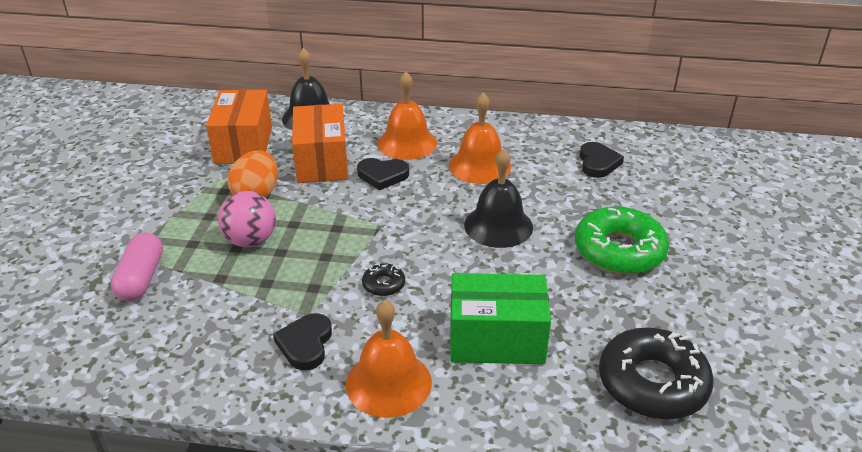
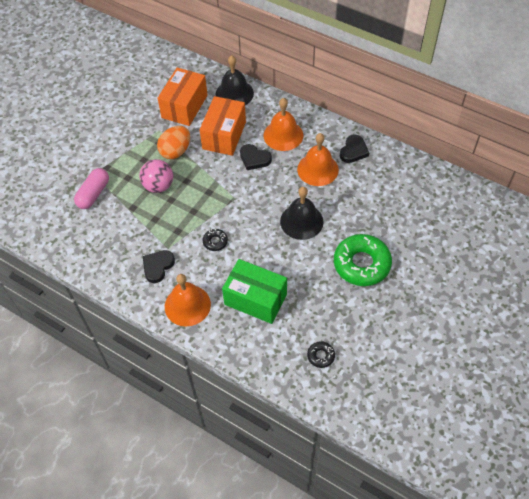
camera: 25 degrees right, 20 degrees up
(598, 163) = (394, 191): black heart -> black heart (353, 151)
(652, 383) = (320, 356): black donut -> black donut, size x0.45

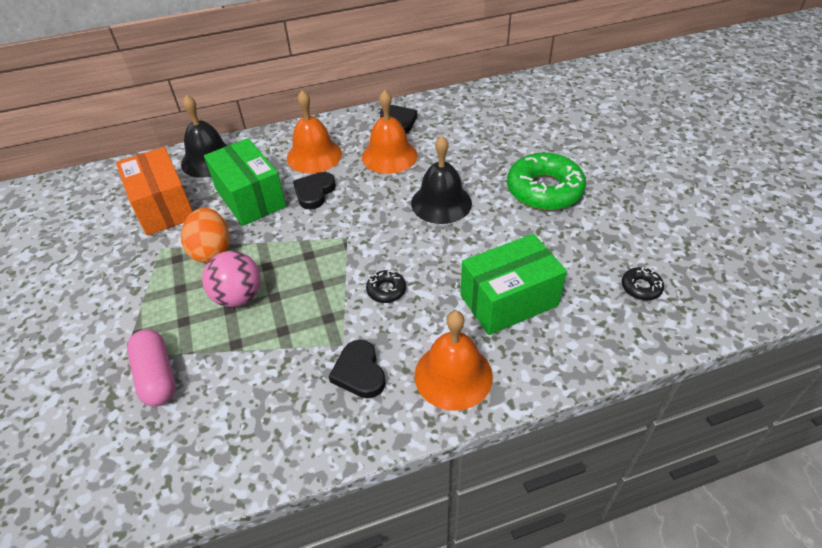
camera: 50 degrees left, 10 degrees down
(224, 135) = (250, 198): orange box -> green box
(254, 159) = (314, 192): black heart -> black heart turned 135 degrees clockwise

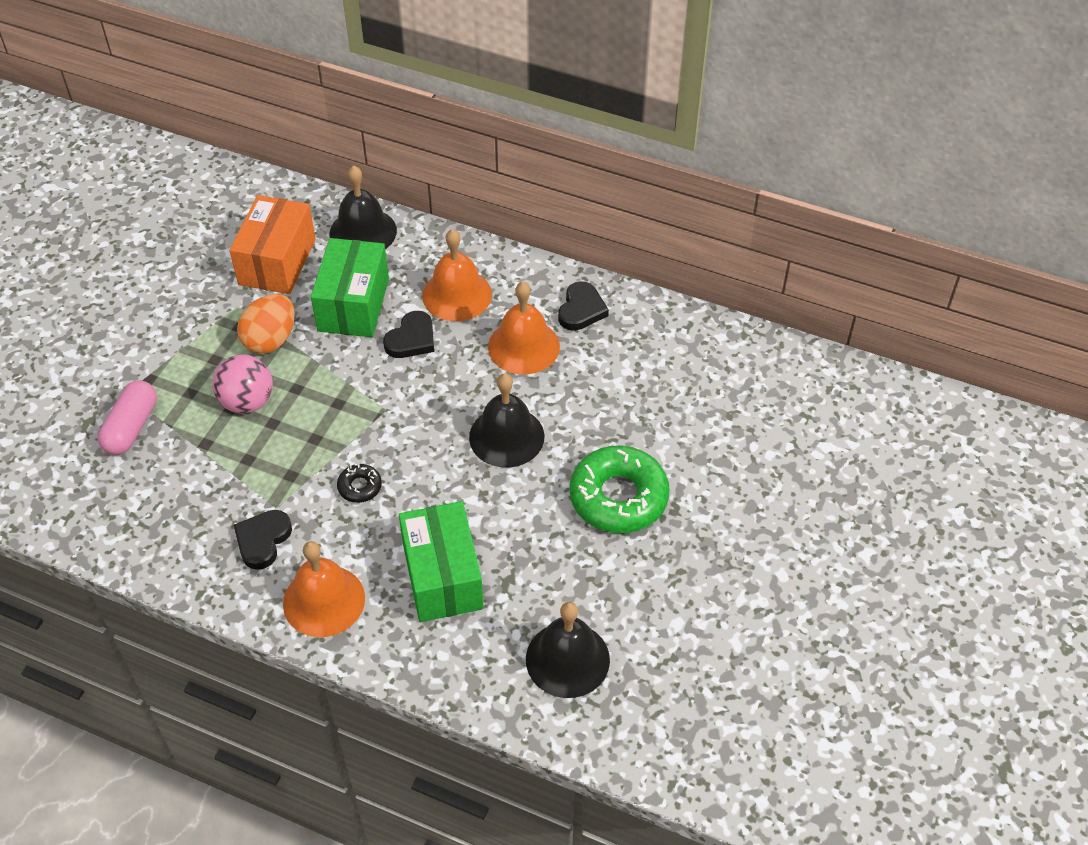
camera: 40 degrees right, 5 degrees up
(314, 192) = (411, 339): black heart -> black heart turned 150 degrees clockwise
(509, 300) = (443, 576): green box -> green box turned 60 degrees clockwise
(641, 287) = (567, 659): black donut -> black bell

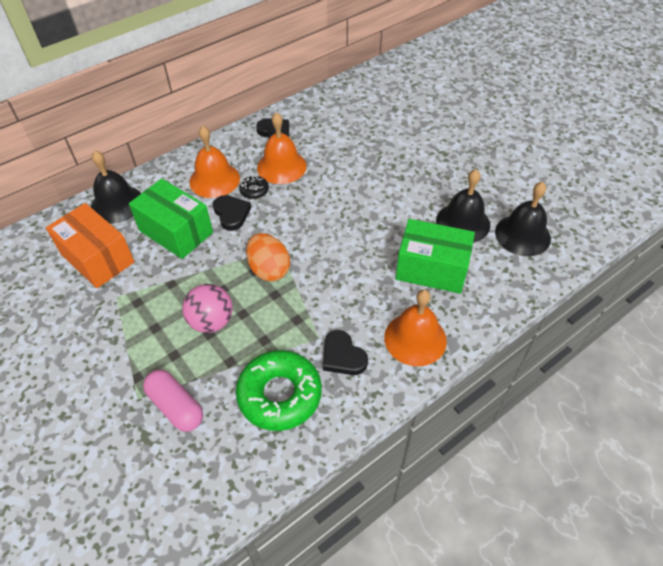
camera: 60 degrees left, 0 degrees up
(270, 340) = (166, 288): orange egg -> orange egg (269, 269)
(360, 487) = (333, 285): black donut -> black donut (254, 190)
(506, 436) = (344, 200): black bell -> black bell (463, 222)
(618, 497) = (421, 170): green donut -> green donut (279, 395)

